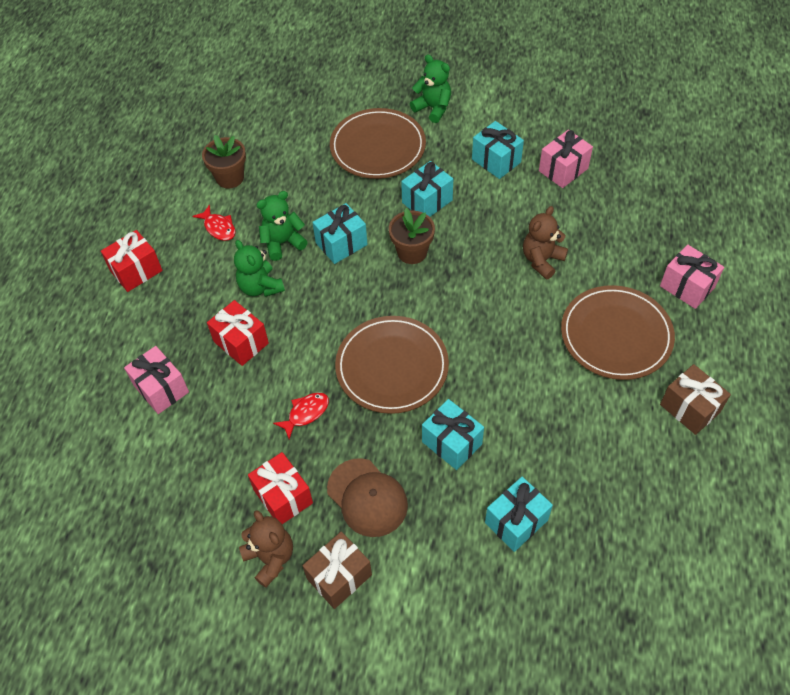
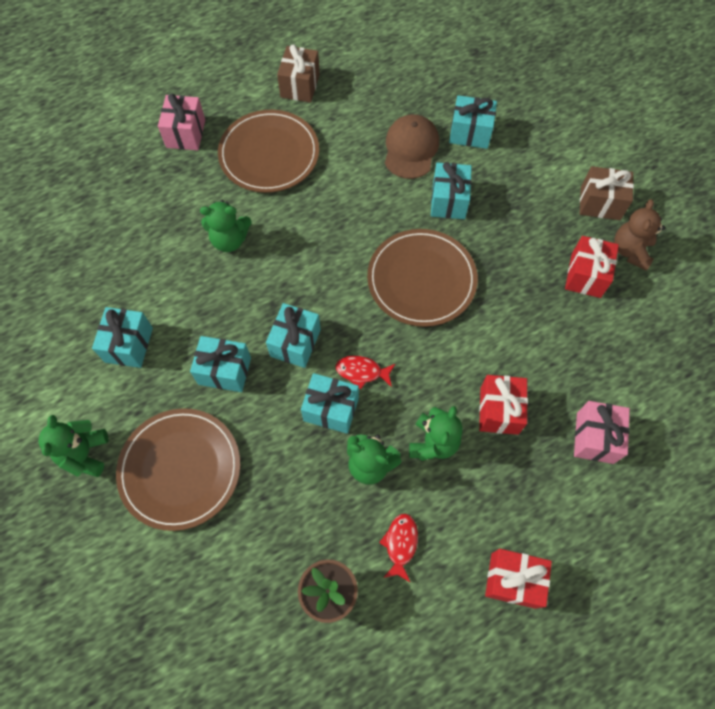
camera: 130 degrees left, 10 degrees up
(306, 413) = (513, 310): red fish -> red fish (362, 372)
(367, 497) = (535, 224): brown cap -> brown cap (411, 149)
(412, 252) = (295, 343): brown flower pot -> turquoise gift
(542, 260) = (229, 240): brown teddy bear -> green teddy bear
(563, 170) = (105, 282): pink gift -> none

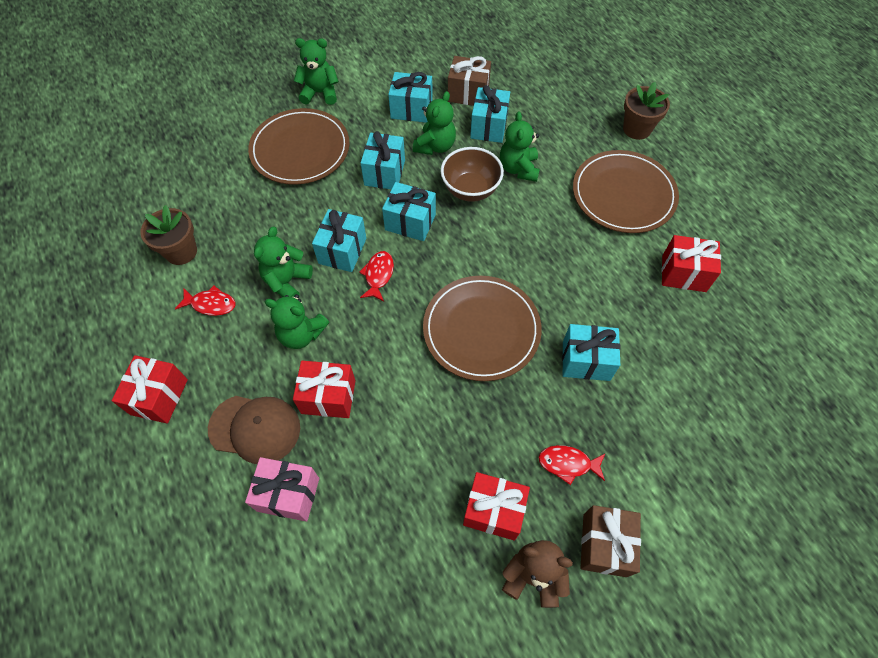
camera: 90 degrees right, 5 degrees down
(186, 133) = (637, 129): pink gift -> brown flower pot
(190, 319) = (435, 146): none -> green teddy bear
(255, 285) = (470, 190): none -> brown bowl
(300, 86) = (720, 218): brown gift -> brown gift (468, 93)
(359, 121) = (683, 273): none -> red gift
(411, 149) = (654, 324): brown cap -> brown cap (255, 428)
(470, 133) = (690, 390): turquoise gift -> turquoise gift (488, 127)
(541, 221) = (568, 463): none -> red fish

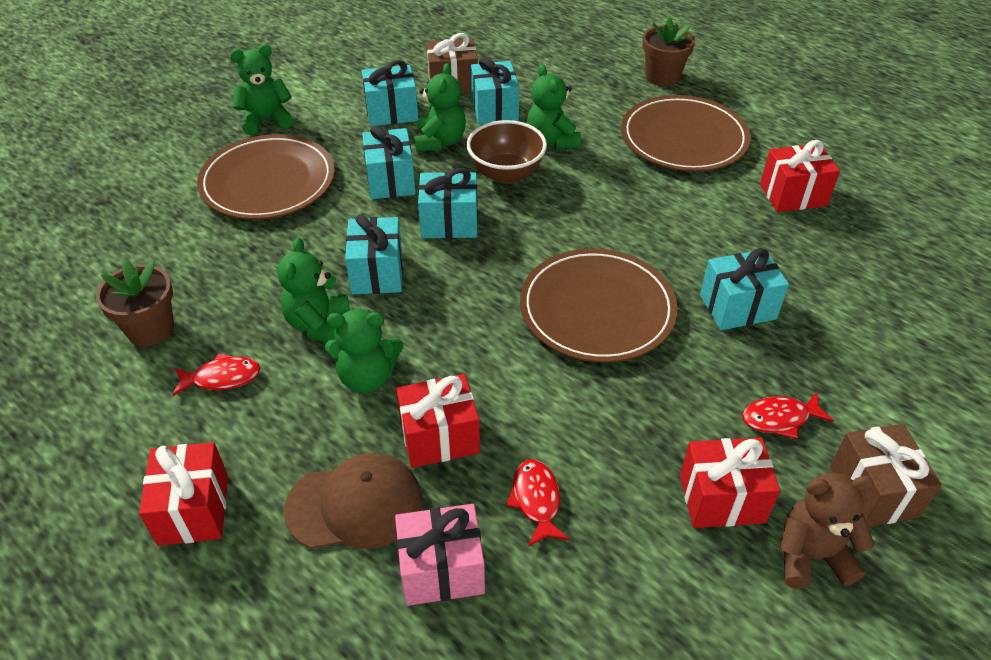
camera: 20 degrees left, 15 degrees down
(378, 275) = (437, 286): red fish -> red fish (536, 500)

